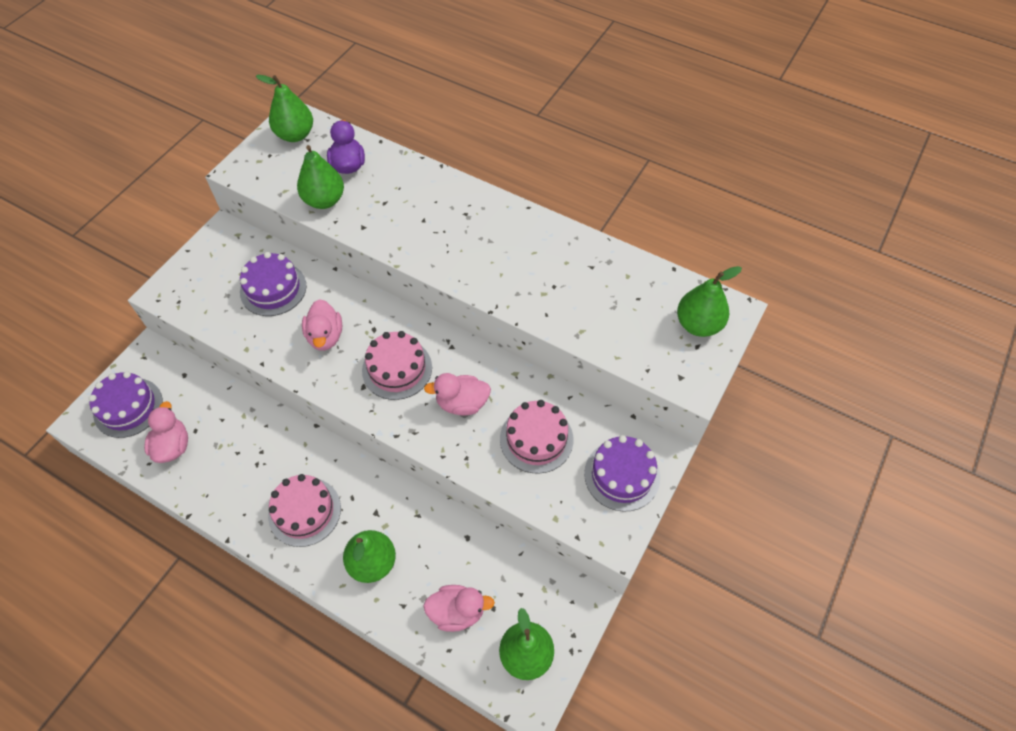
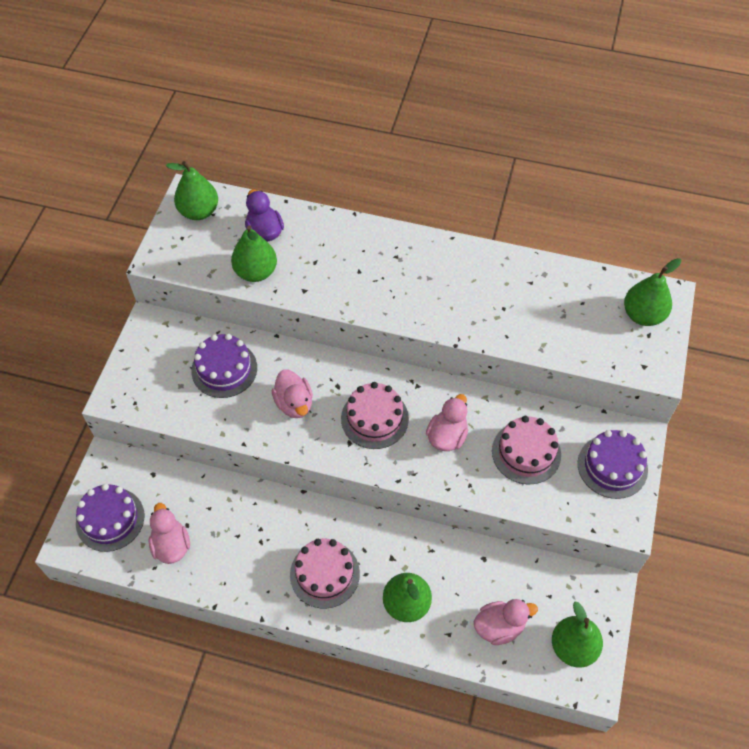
camera: 15 degrees left, 0 degrees up
(462, 403) = (447, 436): pink duck -> pink duck turned 135 degrees clockwise

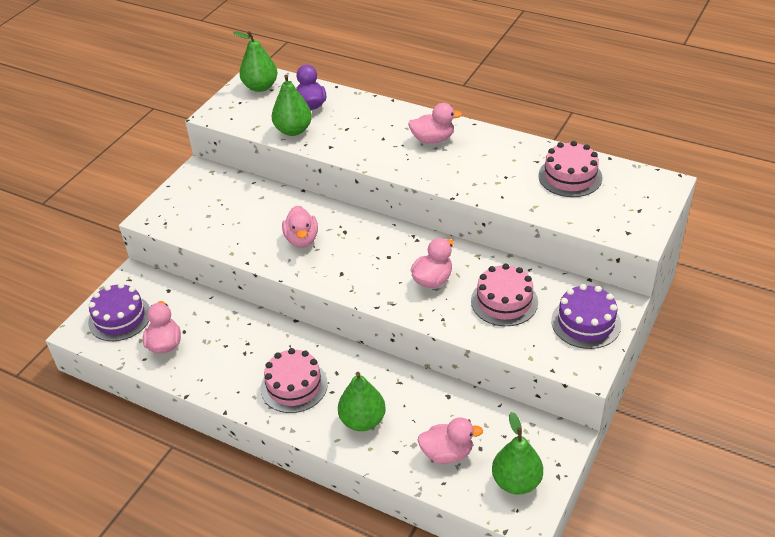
camera: 15 degrees right, 15 degrees down
(224, 369) = (249, 208): purple cake -> none
(374, 418) = (370, 259): pink cake -> pink cake (570, 176)
(413, 266) = (432, 139): none -> pink duck
(643, 315) = (637, 195): green pear -> none

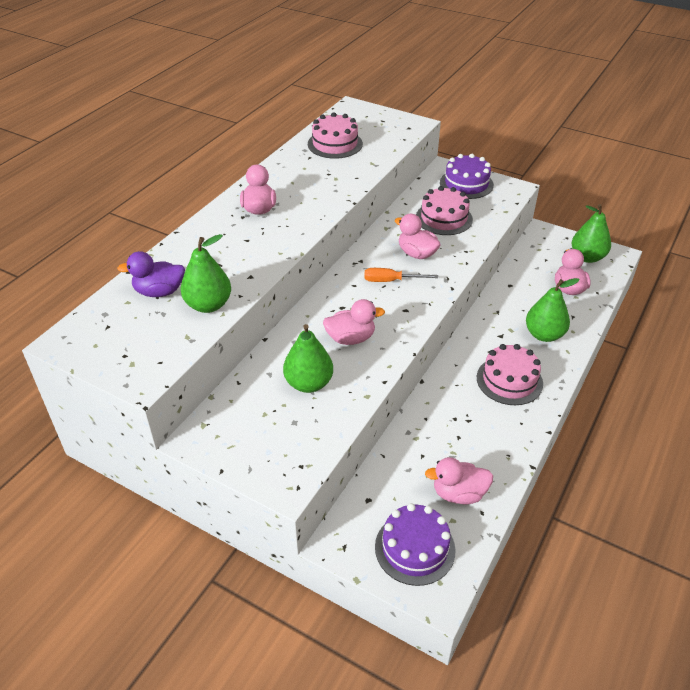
camera: 90 degrees left, 0 degrees up
(260, 87) = (96, 337): green pear -> green pear (308, 383)
(385, 262) = (391, 281): none -> orange screwdriver

